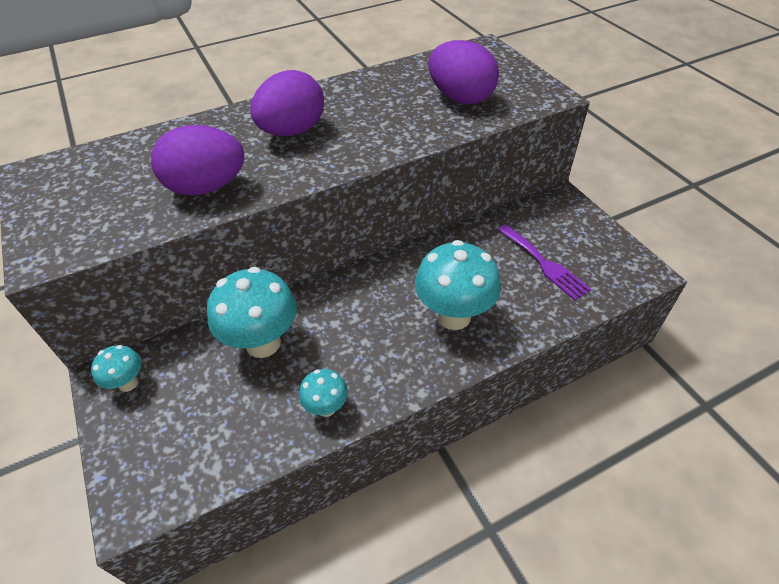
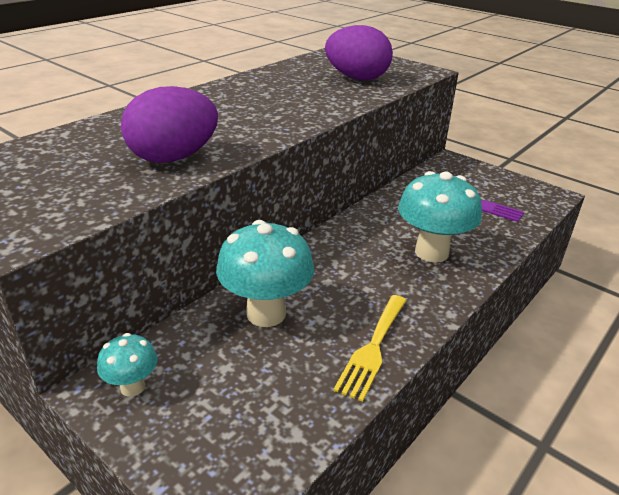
camera: 25 degrees left, 15 degrees down
(292, 131) = (225, 112): purple egg -> none
(326, 407) = (373, 348): turquoise mushroom -> yellow fork

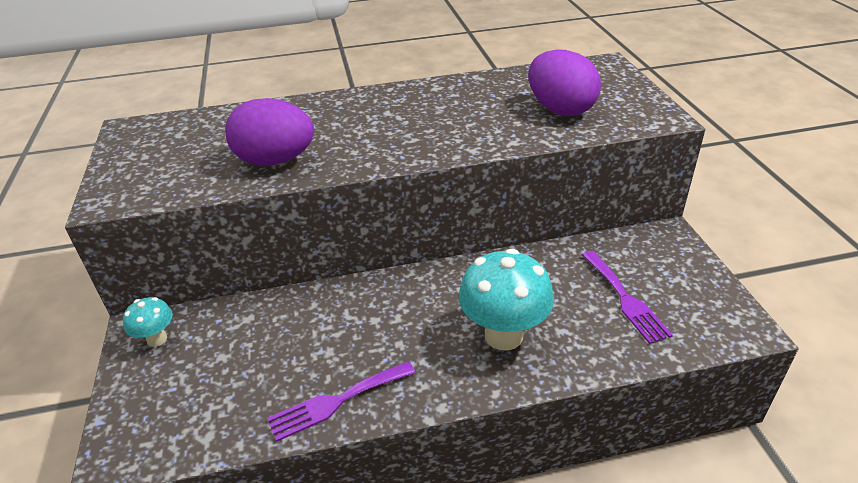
camera: 40 degrees right, 5 degrees up
(266, 313) = (296, 326): turquoise mushroom -> none
(373, 348) = (337, 401): yellow fork -> purple fork

